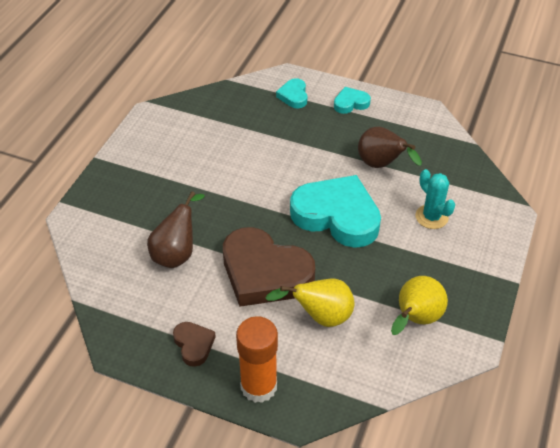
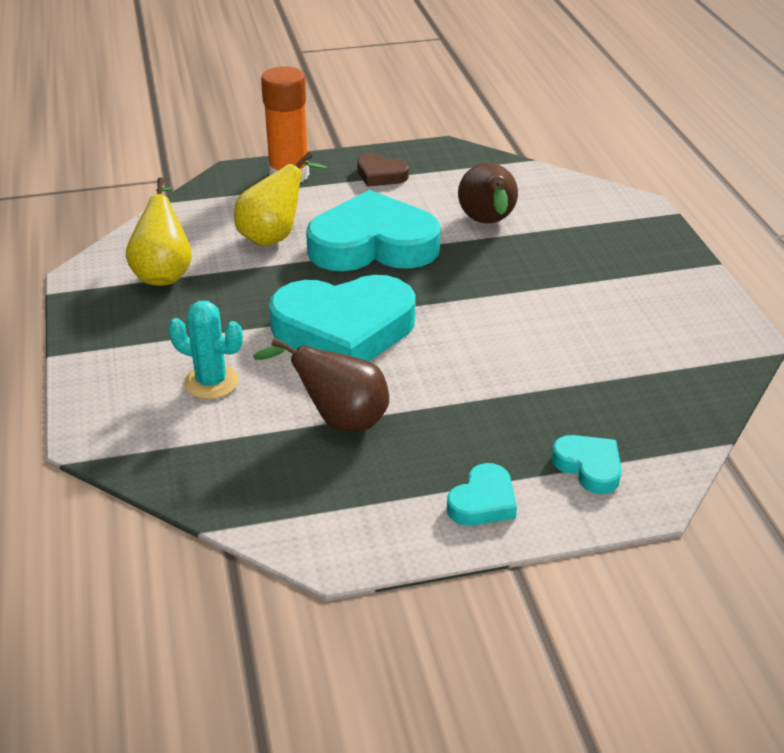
camera: 145 degrees right, 10 degrees down
(264, 273) = (373, 245): brown heart -> turquoise heart

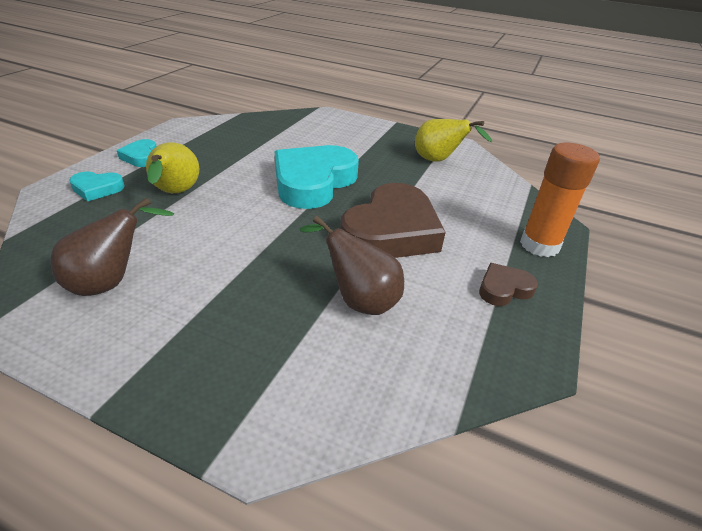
camera: 125 degrees right, 0 degrees up
(211, 382) = (324, 140): turquoise cactus -> none
(275, 236) = (445, 203): yellow pear -> yellow pear (175, 193)
(338, 420) = (249, 153): brown pear -> brown pear (111, 282)
(373, 245) = (391, 231): turquoise heart -> brown heart

